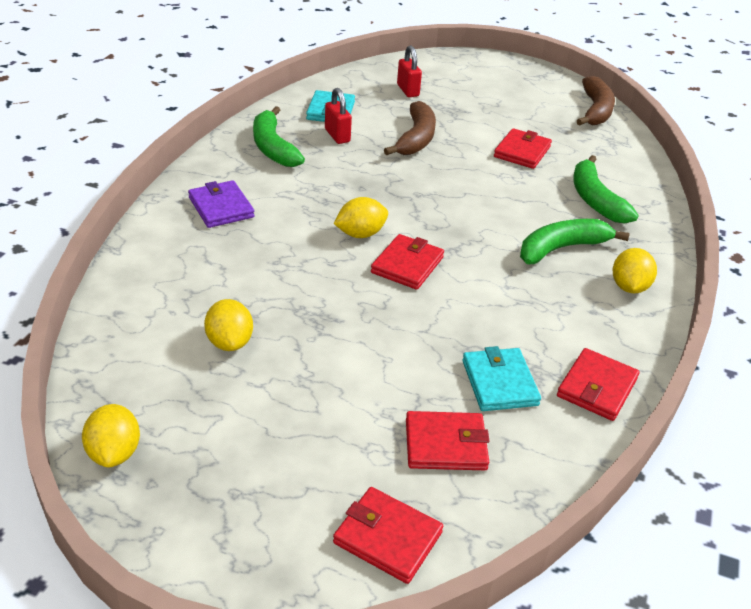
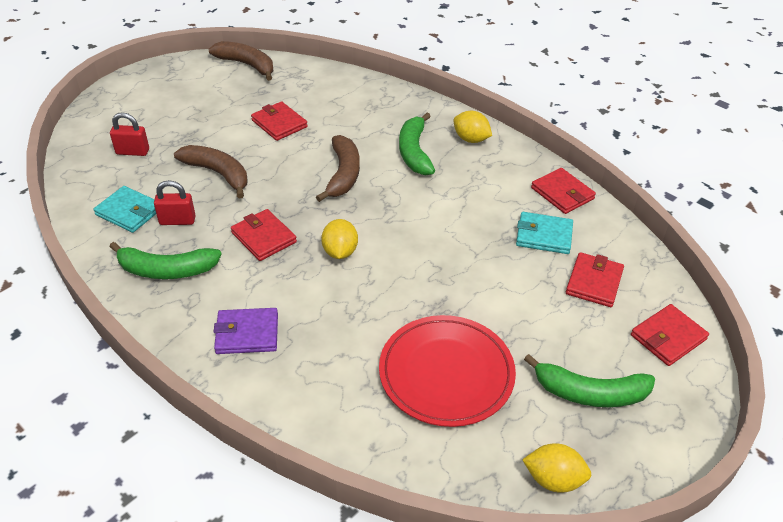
camera: 65 degrees left, 5 degrees up
(230, 342) = (446, 373): yellow lemon -> red plate
(407, 265) = (395, 238): red wallet -> red wallet (264, 237)
(479, 209) = (343, 174): none -> brown banana
(595, 200) = (365, 113): green banana -> green banana (590, 393)

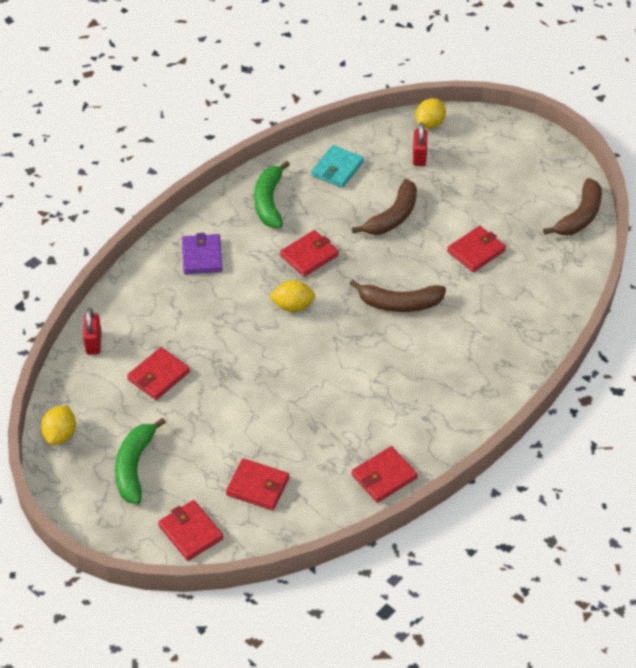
camera: 90 degrees right, 5 degrees up
(177, 221) = (328, 199): red padlock -> red padlock (93, 343)
(414, 152) = (440, 357): green banana -> none
(446, 373) = (158, 376): red plate -> red wallet
(471, 139) = (468, 405): yellow lemon -> yellow lemon (429, 124)
(544, 235) = (319, 454): turquoise wallet -> none

